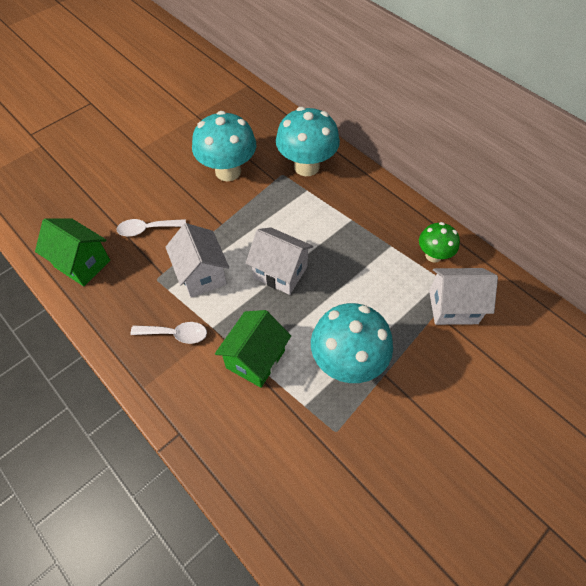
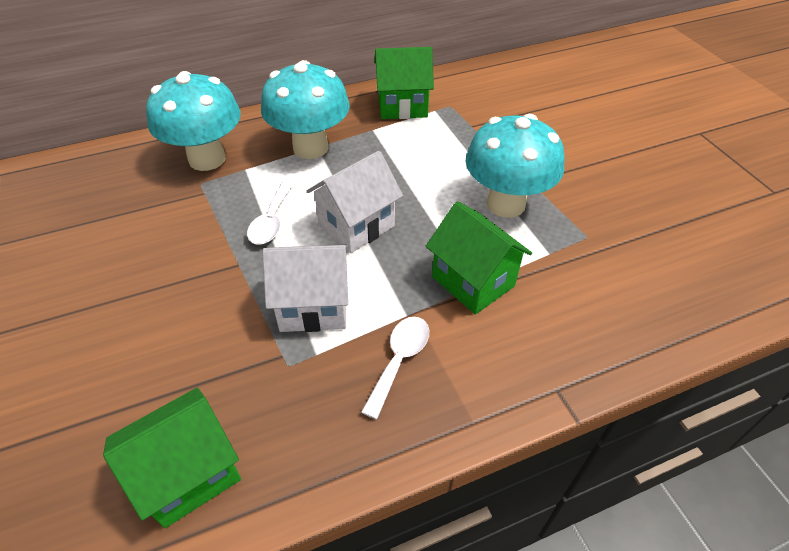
camera: 70 degrees left, 10 degrees down
(147, 229) = (182, 358): white spoon -> white spoon (271, 221)
(228, 171) = (148, 234): turquoise mushroom -> turquoise mushroom (310, 147)
(433, 255) = (402, 106): green mushroom -> green house
(453, 307) = (470, 114): white house -> none

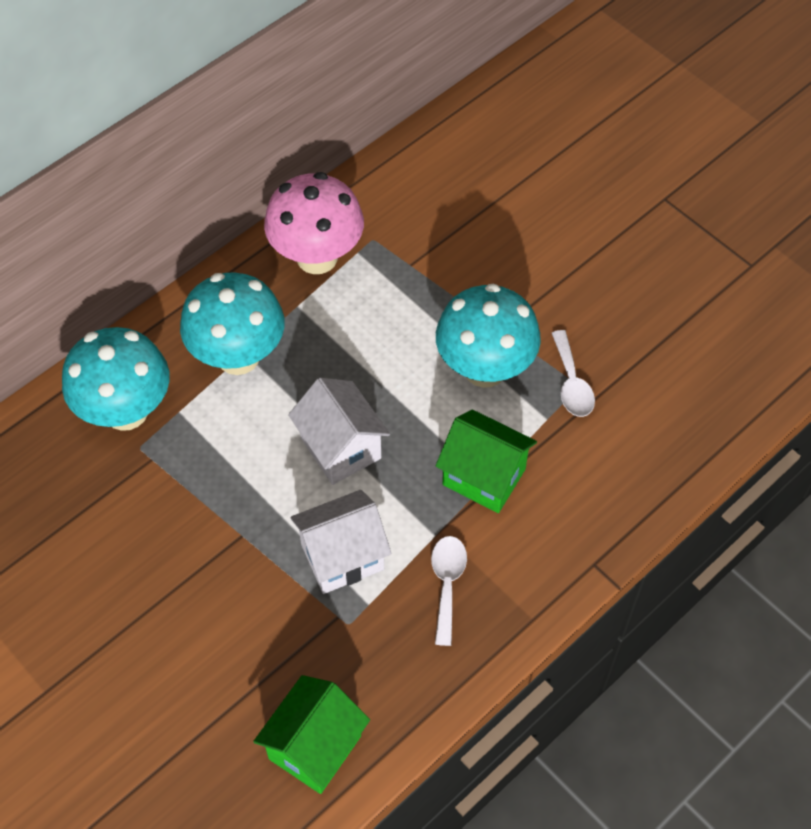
camera: 20 degrees left, 10 degrees up
(271, 221) = (247, 471): white spoon -> white spoon (571, 383)
(356, 226) = (340, 448): white house -> white house turned 60 degrees counterclockwise
(402, 106) = (317, 257): green house -> pink mushroom

